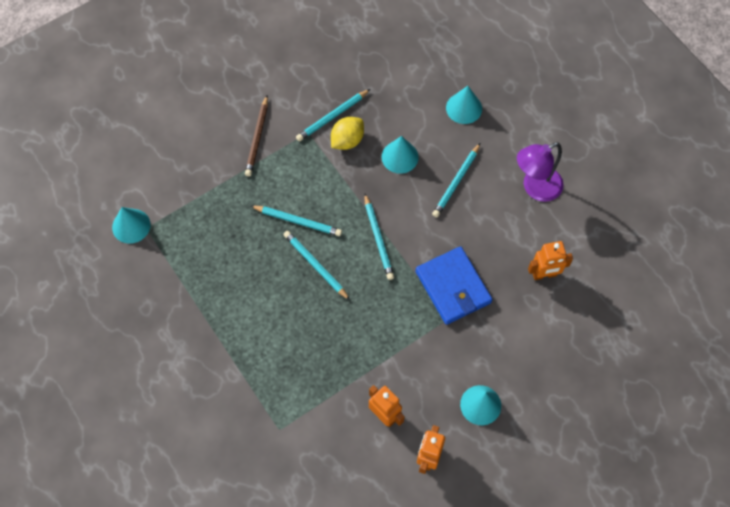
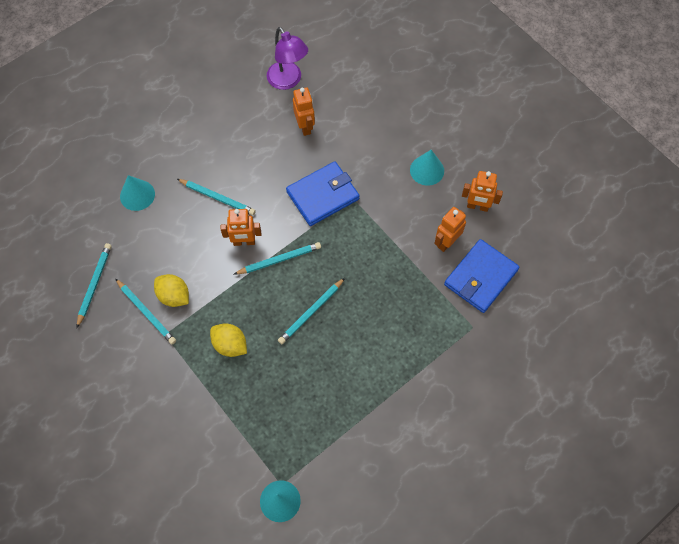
camera: 95 degrees left, 0 degrees up
(257, 138) = (171, 383): brown pencil -> none
(289, 189) = (230, 345): none -> yellow lemon
(298, 221) = (265, 333): turquoise pencil -> turquoise pencil (94, 284)
(337, 447) = (480, 277): none -> blue wallet
(400, 157) = (191, 247): turquoise cone -> none
(402, 206) = (244, 242): none -> orange robot
(535, 188) = (221, 135): purple lamp -> purple lamp (288, 81)

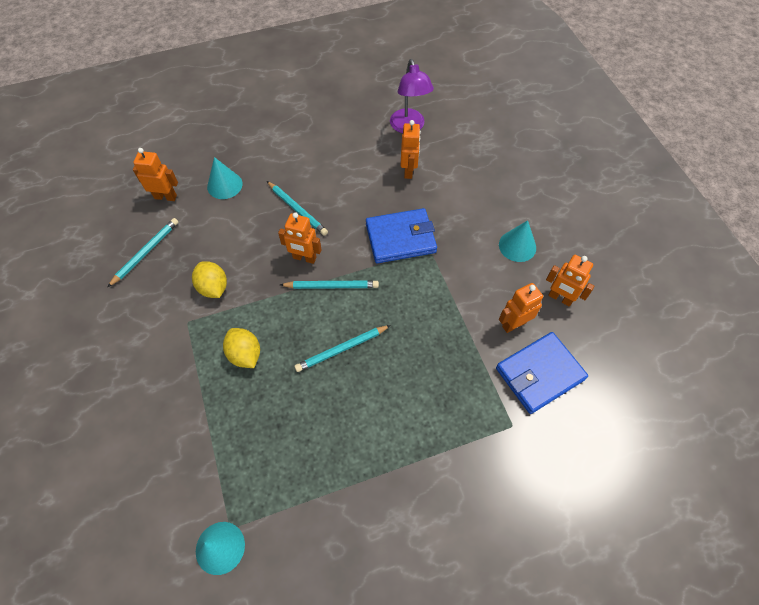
camera: 20 degrees right, 5 degrees down
(85, 224) = (165, 197): none -> orange robot
(146, 312) = (180, 294): turquoise pencil -> none

